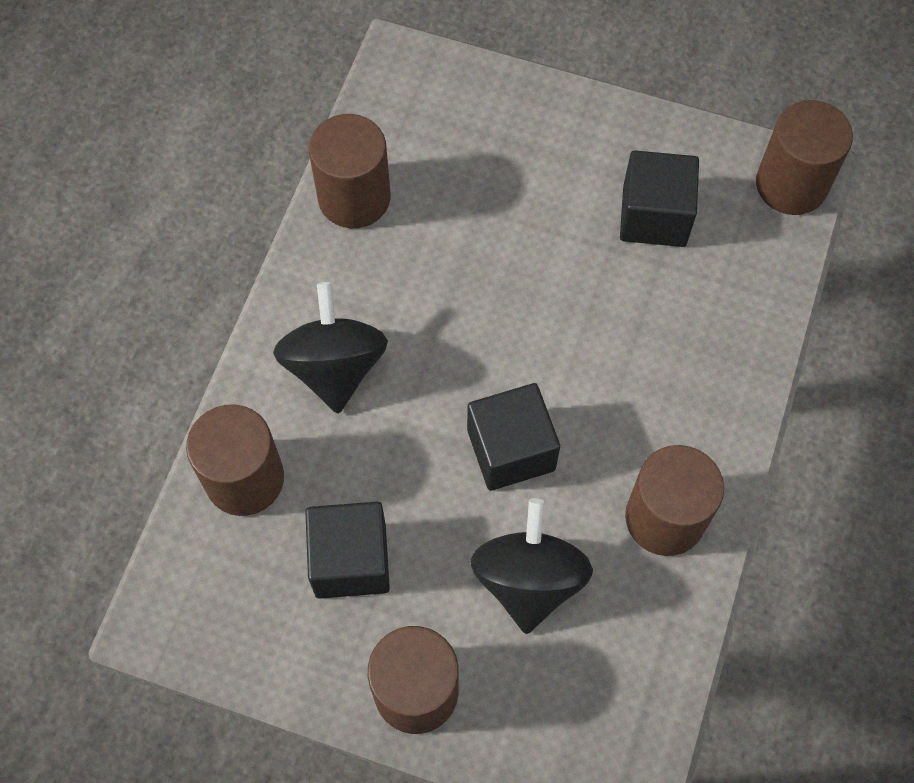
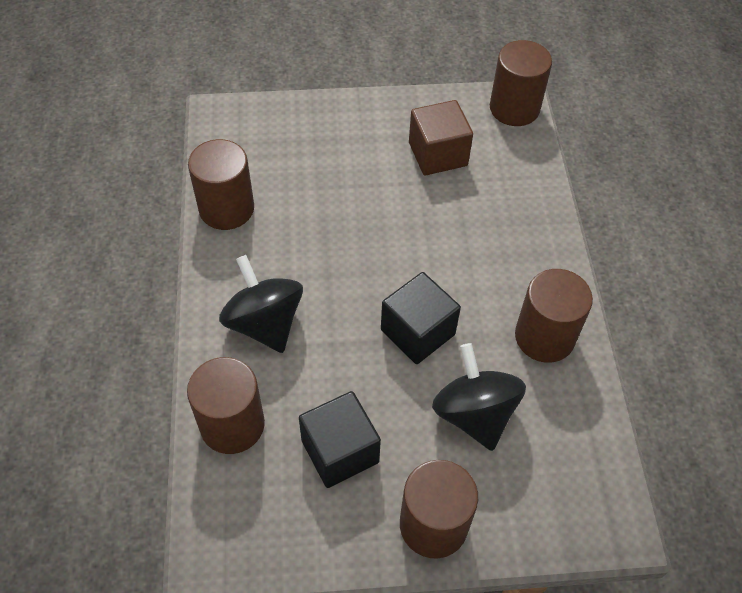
camera: 25 degrees left, 10 degrees down
(654, 216) = (438, 154): black cube -> brown cube

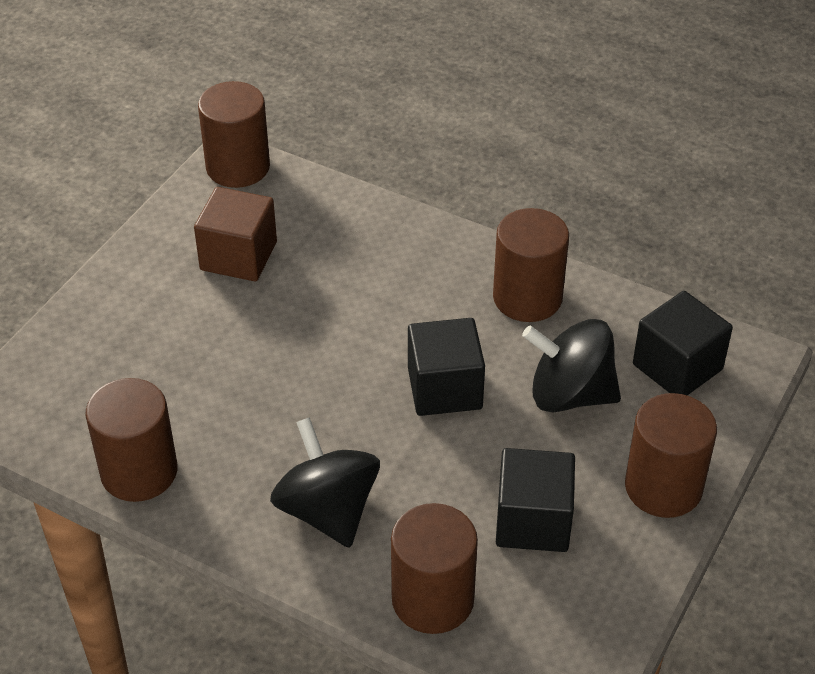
camera: 55 degrees left, 10 degrees down
(264, 323) = (327, 510): black spinning top -> black spinning top turned 60 degrees clockwise
(561, 474) = (677, 367): none -> black cube

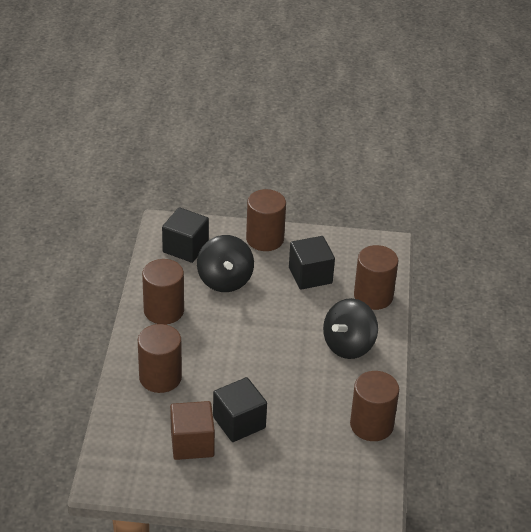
camera: 115 degrees left, 5 degrees down
(238, 167) = (110, 474): brown cylinder -> brown cylinder (160, 377)
(444, 388) = (247, 325): black cube -> black cube (239, 422)

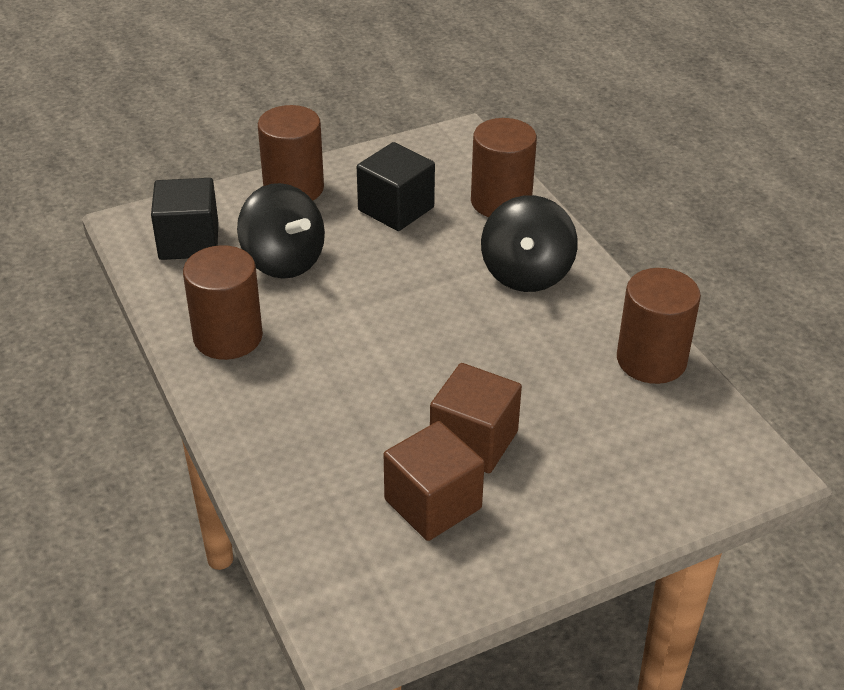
camera: 30 degrees left, 0 degrees up
(160, 377) = (302, 432): brown cylinder -> none
(239, 422) = (474, 441): black cube -> brown cube

